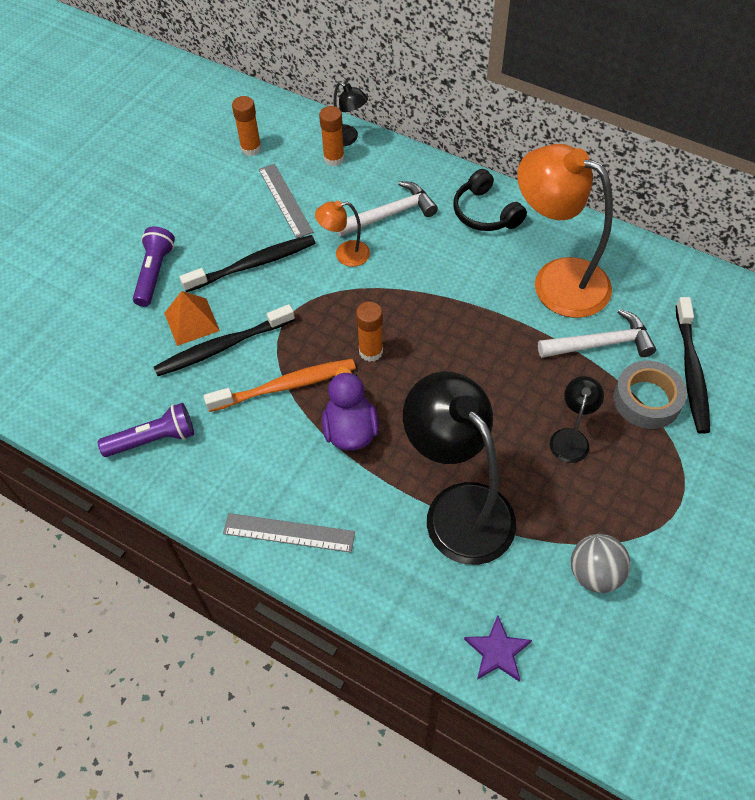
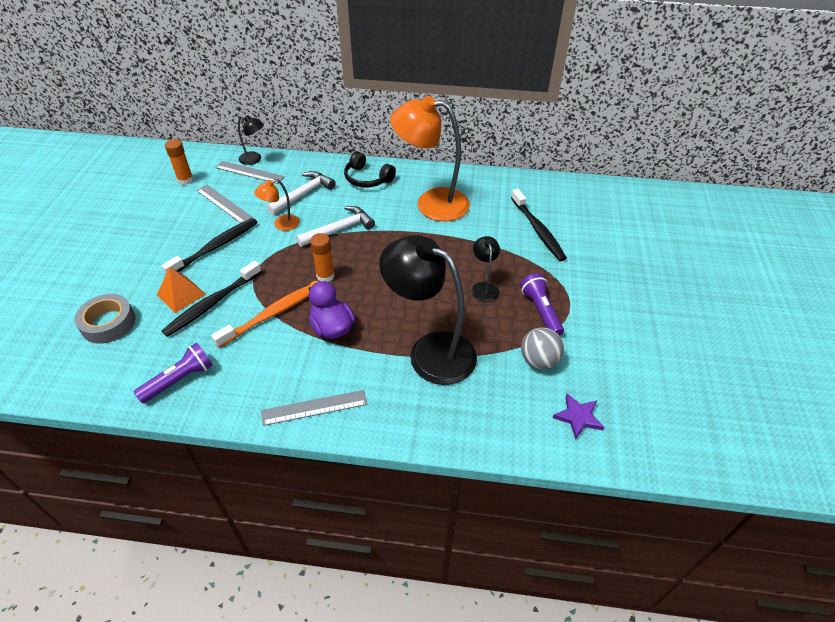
camera: 25 degrees left, 10 degrees down
(155, 273) = (139, 272): purple flashlight -> purple flashlight (540, 311)
(334, 158) = (249, 172): orange glue stick -> grey ruler
(497, 651) = (500, 431): purple star -> purple star (578, 417)
(601, 344) = (476, 230): white hammer -> white hammer (339, 229)
(647, 400) = (520, 252): grey tape -> grey tape (108, 323)

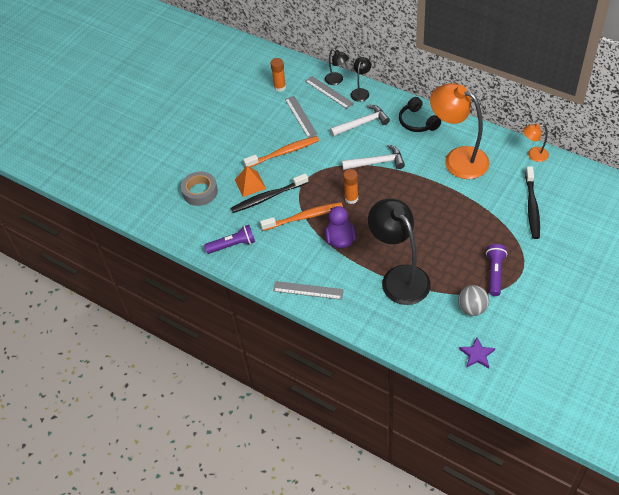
camera: 30 degrees right, 5 degrees up
(215, 247) = (284, 153): black toothbrush -> orange toothbrush
(281, 224) = (336, 146): orange lamp -> orange lamp (533, 155)
(484, 287) = (462, 242): black lamp -> black lamp (361, 92)

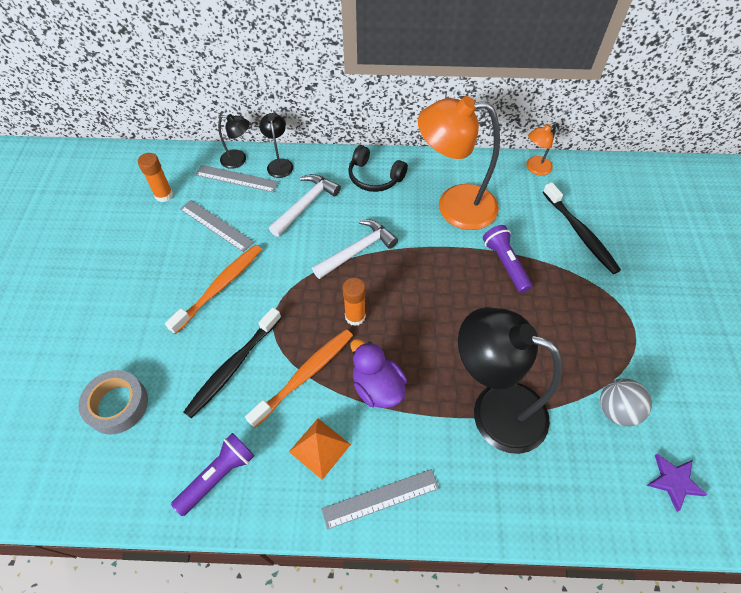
camera: 35 degrees left, 5 degrees up
(250, 184) = (194, 357): orange pyramid -> orange pyramid (320, 448)
(495, 273) = (605, 343): purple flashlight -> purple flashlight (505, 263)

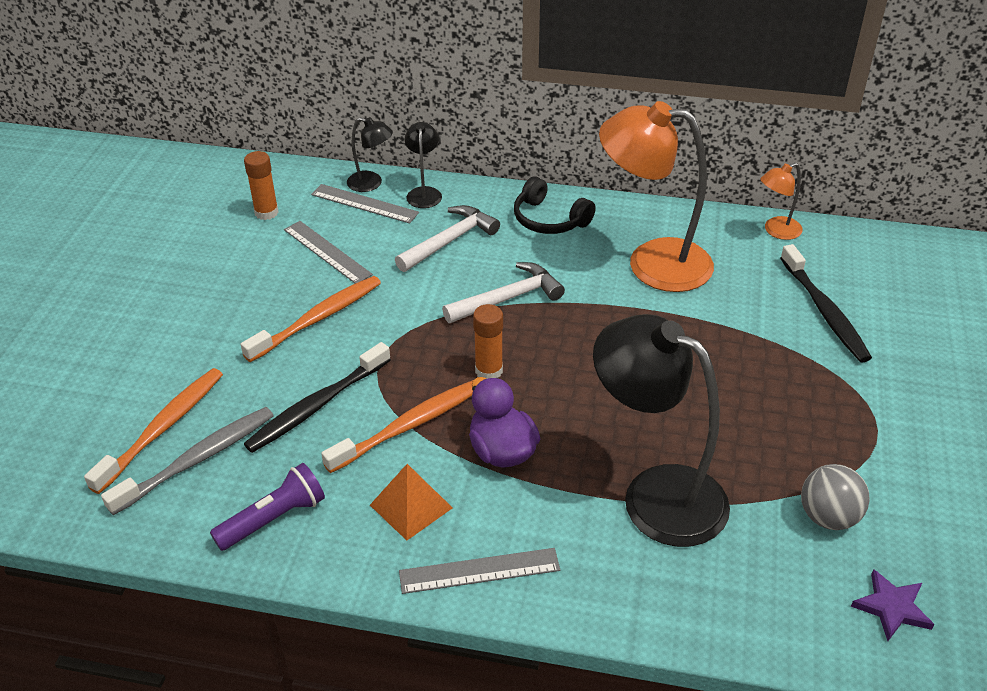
camera: 10 degrees right, 15 degrees down
(117, 405) = (163, 428): grey tape -> orange toothbrush
(149, 430) = (197, 460): none -> grey toothbrush
(505, 263) = (709, 334): purple flashlight -> none

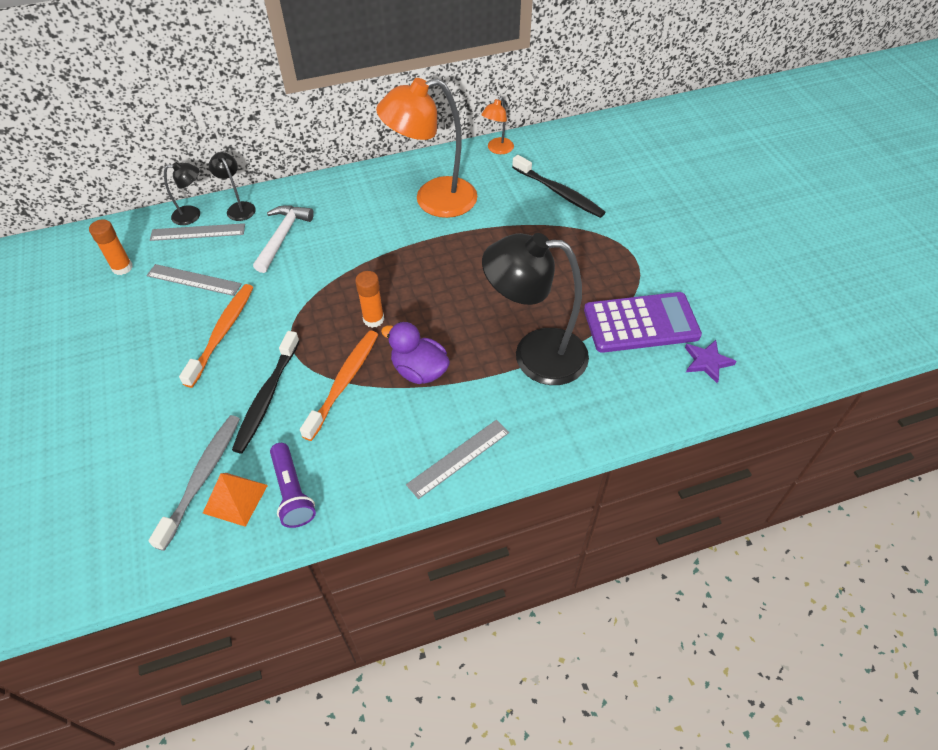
camera: 30 degrees left, 10 degrees up
(163, 428) = (156, 467): orange toothbrush -> none
(274, 519) = (292, 492): purple flashlight -> purple flashlight turned 135 degrees clockwise
(411, 506) = (384, 437): orange pyramid -> orange pyramid (235, 499)
(508, 298) = (352, 263): white hammer -> none
(549, 219) = (344, 195): black headphones -> none
(828, 517) = (641, 323): grey ball -> purple calculator

